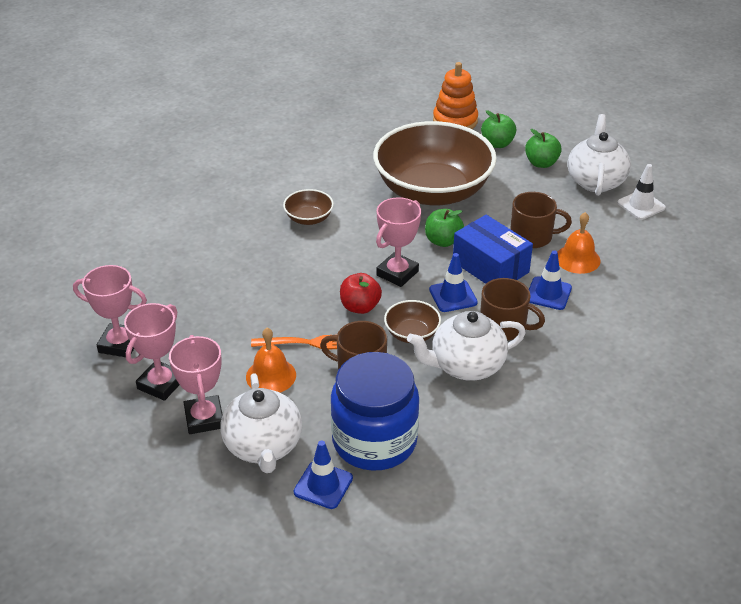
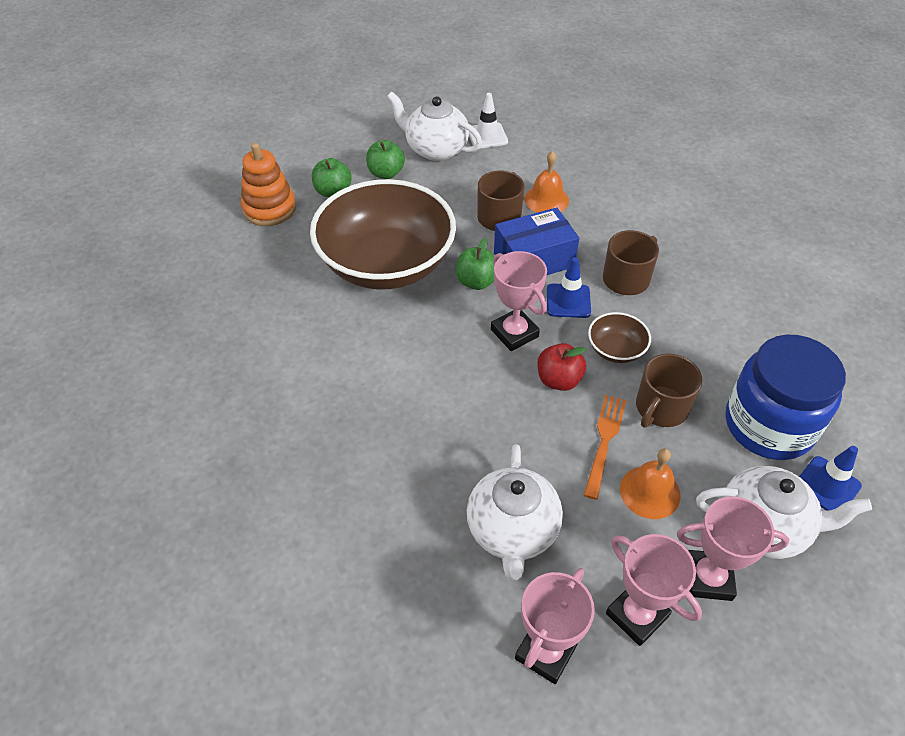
camera: 70 degrees left, 10 degrees up
(309, 218) = (378, 383): brown bowl -> none
(466, 366) = (675, 323): white teapot -> white teapot (512, 531)
(548, 293) = (589, 234): blue traffic cone -> none

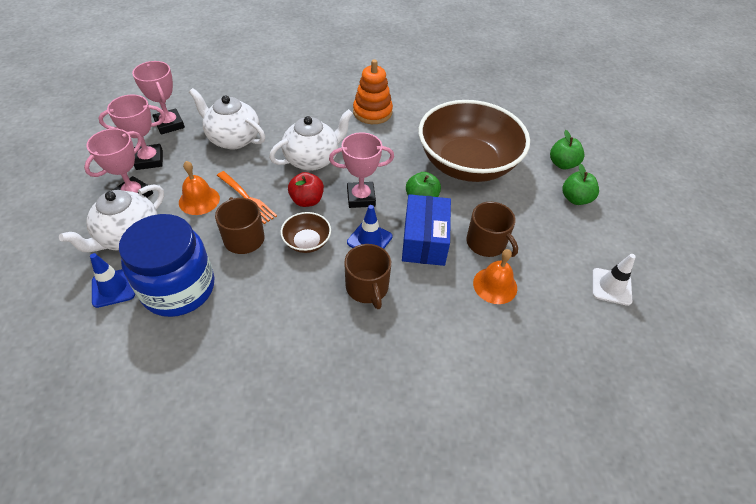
camera: 115 degrees right, 0 degrees up
(269, 209) = (555, 130): orange stacking toy -> orange stacking toy (372, 112)
(435, 149) = (600, 241): white teapot -> white teapot (312, 159)

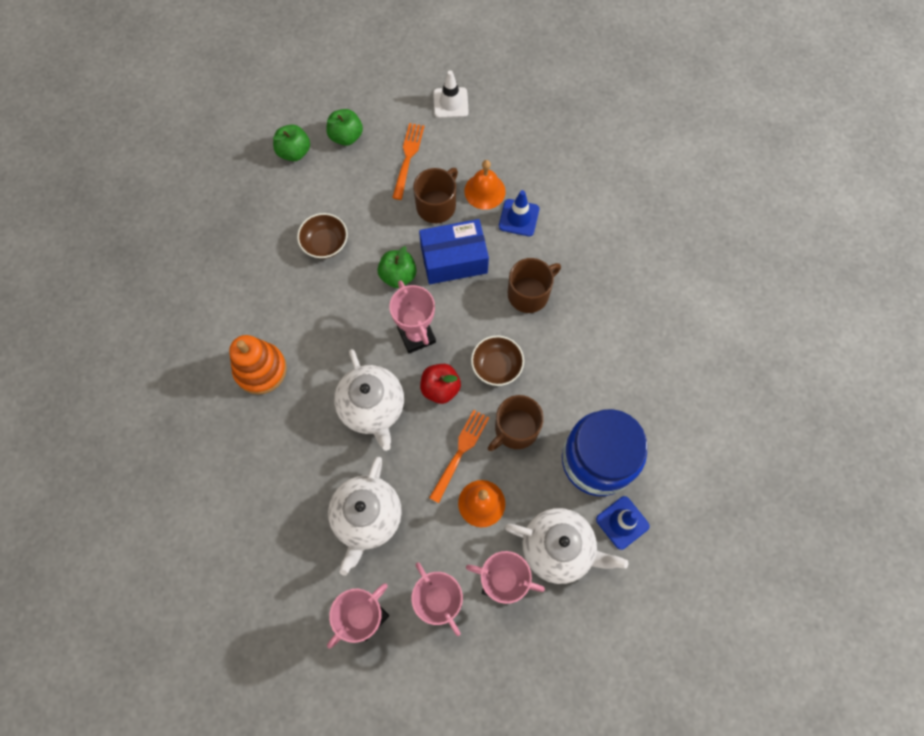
camera: 105 degrees left, 20 degrees up
(312, 159) = (372, 408): white teapot -> white teapot turned 150 degrees counterclockwise
(369, 239) = (471, 309): blue traffic cone -> blue traffic cone (519, 218)
(467, 164) = (325, 243): brown bowl -> brown bowl, size x0.40
(545, 235) = (408, 158): none -> orange fork

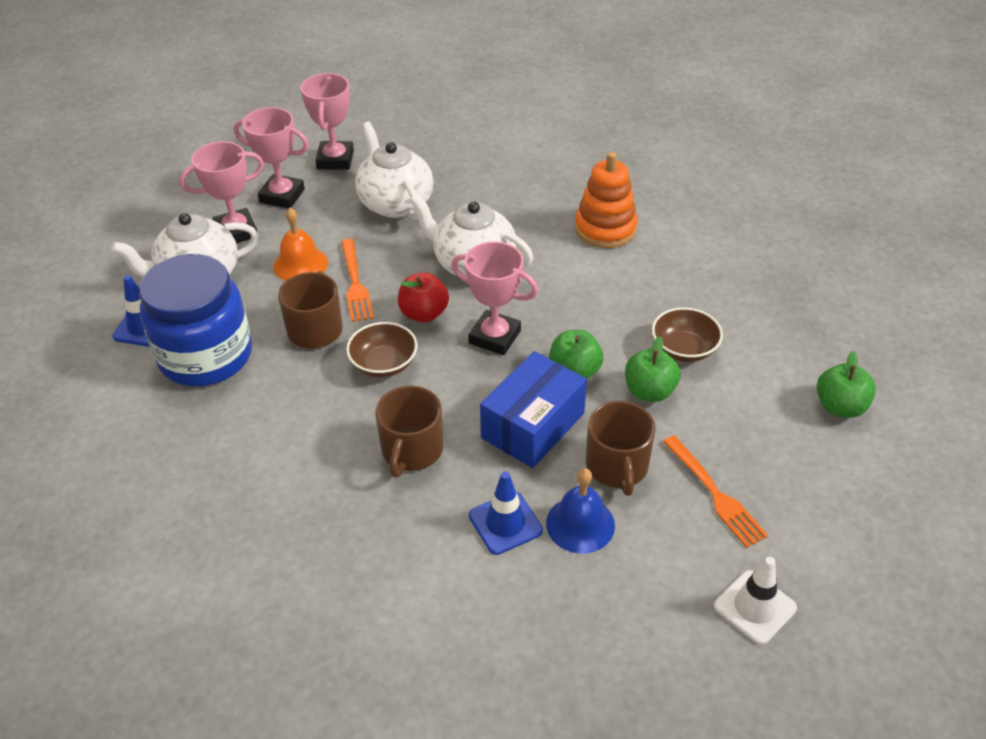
camera: 140 degrees right, 25 degrees down
(346, 136) = (814, 464): green apple -> green apple (649, 391)
(484, 191) = (580, 524): orange bell -> blue bell

